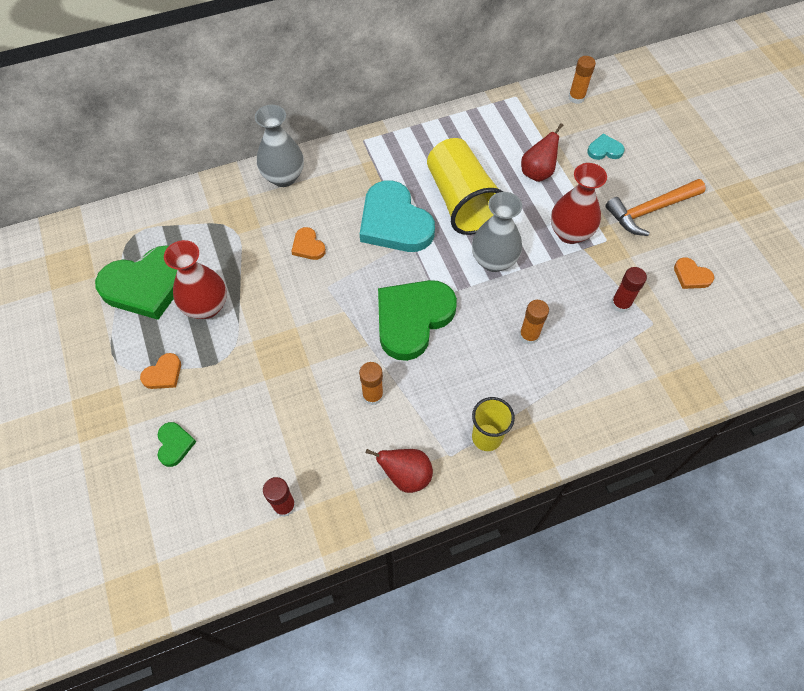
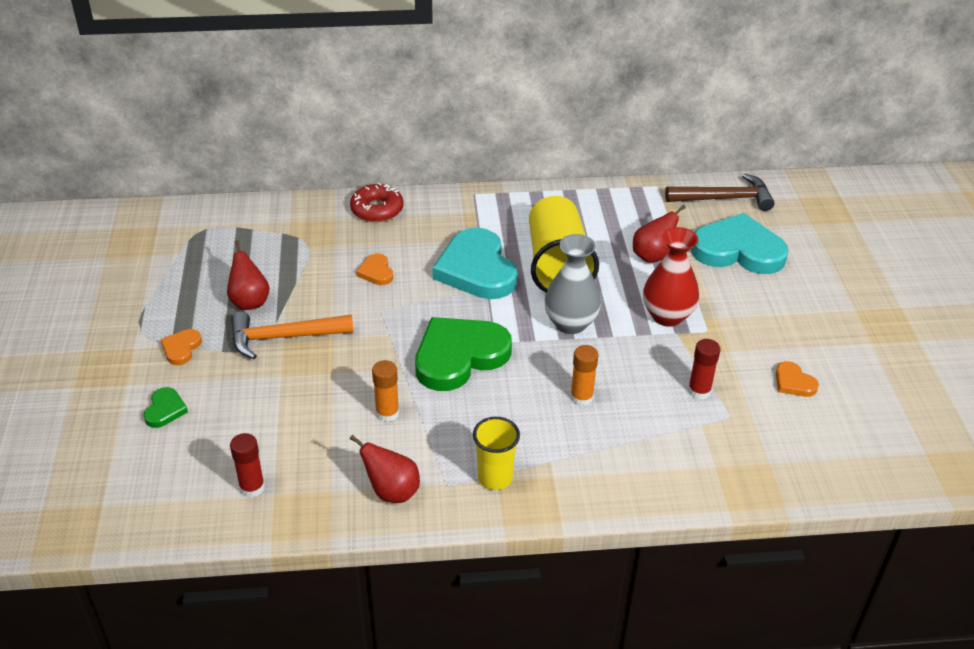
camera: 15 degrees right, 20 degrees down
(147, 285) = (199, 272): green heart -> none
(163, 374) = (181, 348): orange heart -> orange heart turned 135 degrees clockwise
(206, 306) = (250, 302): red vase -> red pear
(283, 177) = (377, 210): grey vase -> red donut
(576, 97) = (725, 199): orange glue stick -> brown hammer
(604, 150) = (738, 250): turquoise heart -> turquoise heart, size x2.27
(650, 210) = (769, 314): orange hammer -> orange hammer (283, 337)

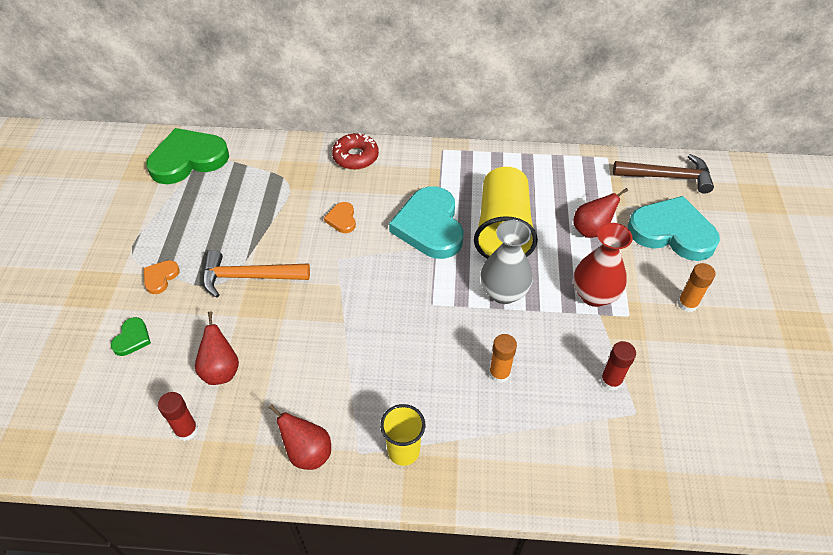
camera: 10 degrees right, 10 degrees up
(250, 302) = (228, 237): red pear -> red pear (221, 370)
(387, 413) = (321, 367): orange glue stick -> orange glue stick (687, 304)
(459, 356) = (397, 315): green heart -> green heart (188, 159)
(793, 382) = (703, 383): orange heart -> none

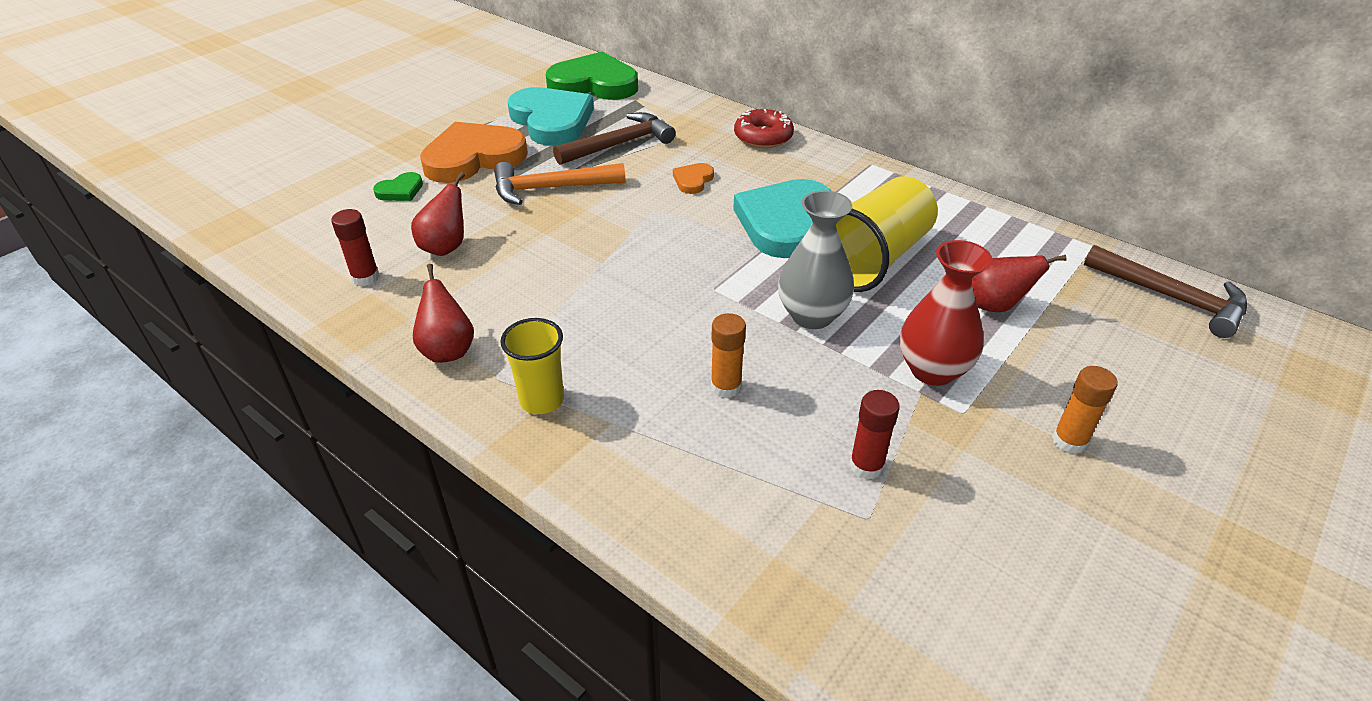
camera: 35 degrees right, 10 degrees down
(160, 277) = (473, 158): orange heart -> orange heart, size x2.27
(248, 277) = (550, 188): orange hammer -> orange hammer turned 45 degrees counterclockwise
(262, 210) = (620, 144): none -> brown hammer
(672, 232) = (1120, 356): turquoise heart -> turquoise heart (552, 121)

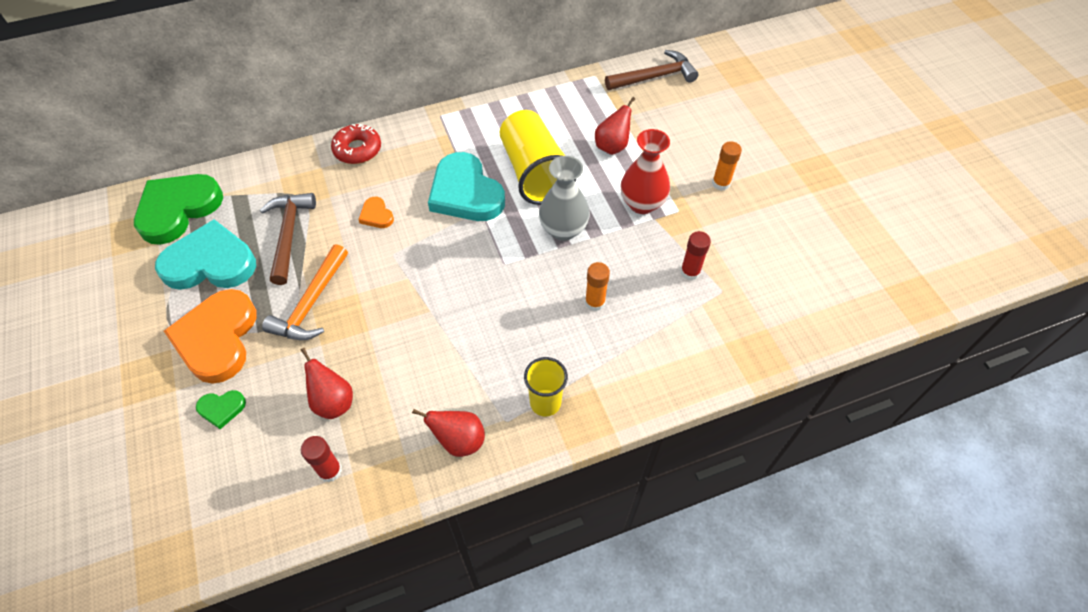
camera: 60 degrees left, 15 degrees up
(400, 191) = (221, 409): green heart -> green heart turned 90 degrees clockwise

